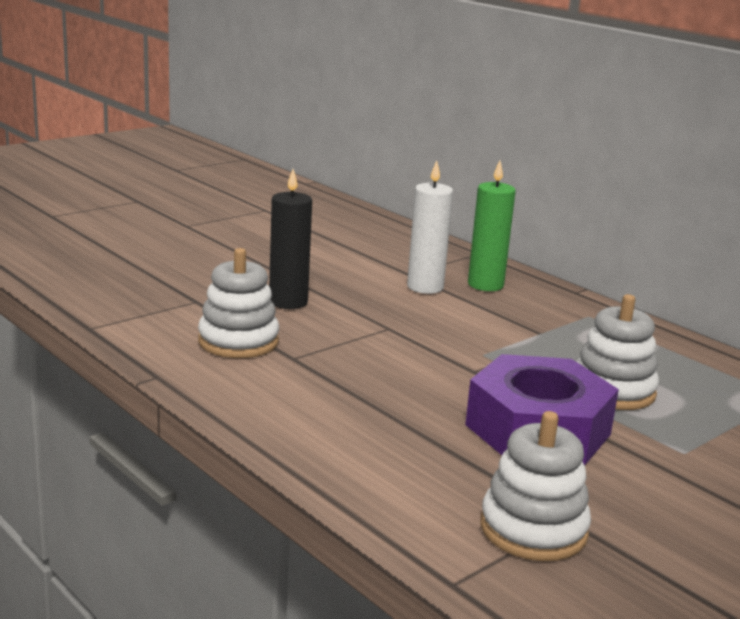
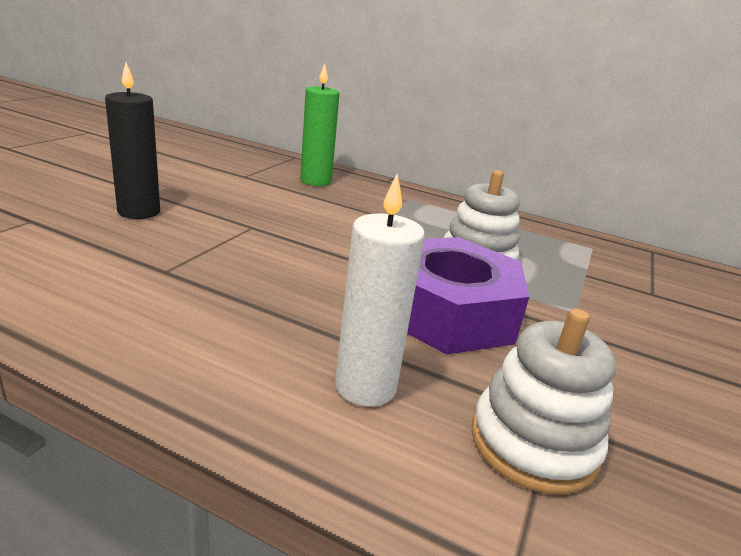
camera: 25 degrees left, 5 degrees up
(238, 341) = (93, 260): white stacking toy -> none
(425, 287) = (266, 187): white candle -> white candle (365, 386)

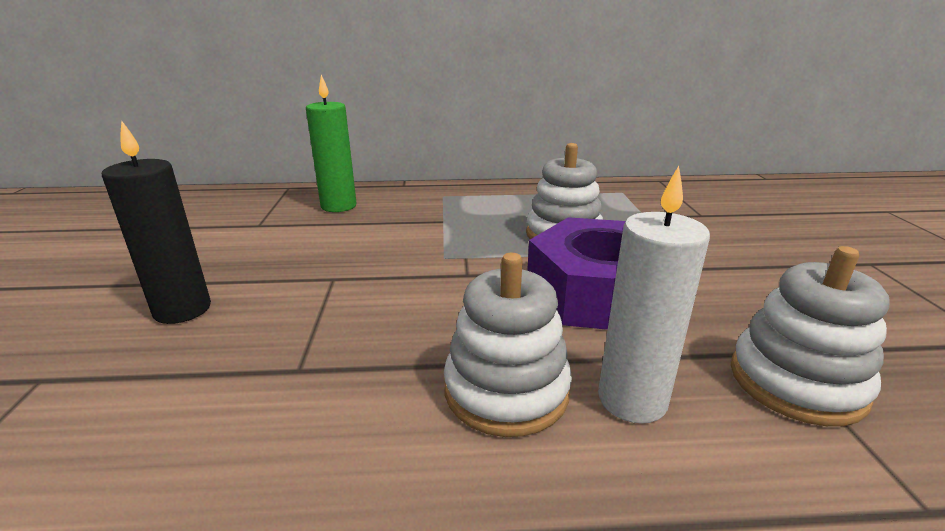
camera: 25 degrees left, 0 degrees up
(279, 339) = (506, 391): none -> white stacking toy

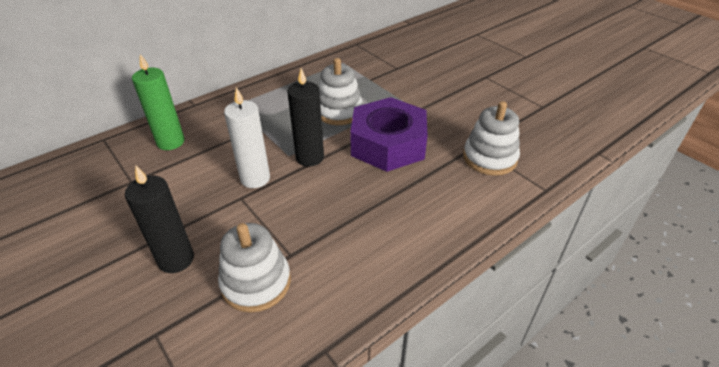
camera: 35 degrees left, 15 degrees up
(467, 268) = (310, 157): none -> black candle
(506, 391) = (392, 216): white stacking toy -> white stacking toy (256, 282)
(632, 400) = (441, 195): white candle -> white candle (255, 178)

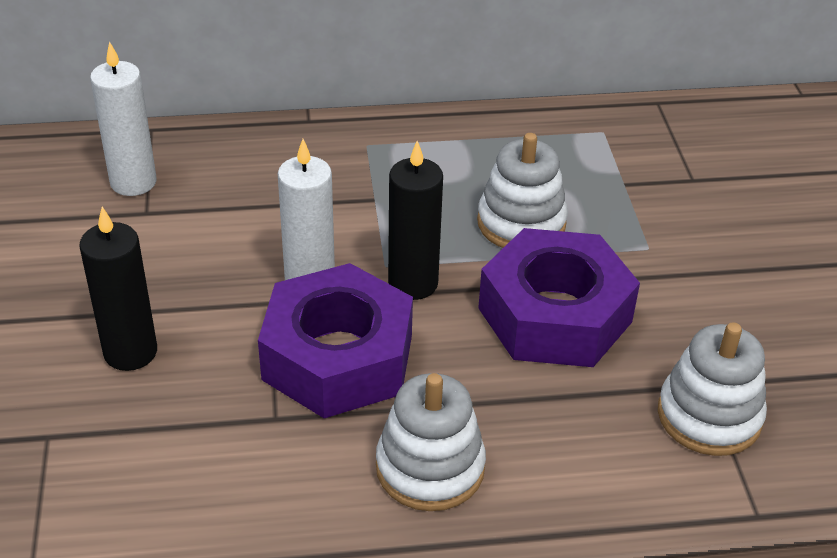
camera: 30 degrees right, 0 degrees up
(111, 169) = (133, 182): none -> white candle
(171, 142) = (235, 172): green candle -> none
(256, 282) = (204, 433): white stacking toy -> white stacking toy (430, 468)
(300, 209) = (337, 357): none -> purple nut

